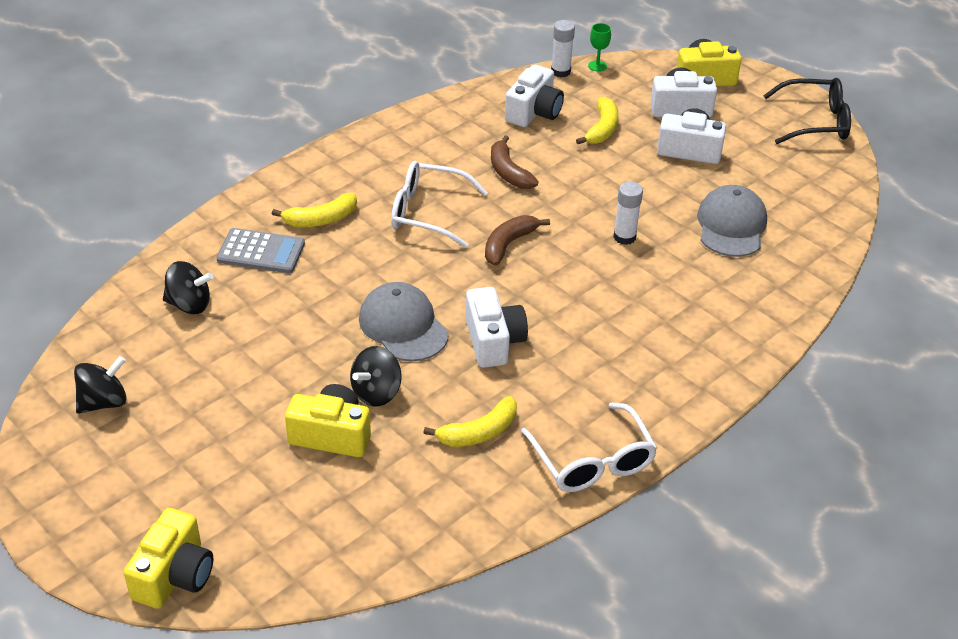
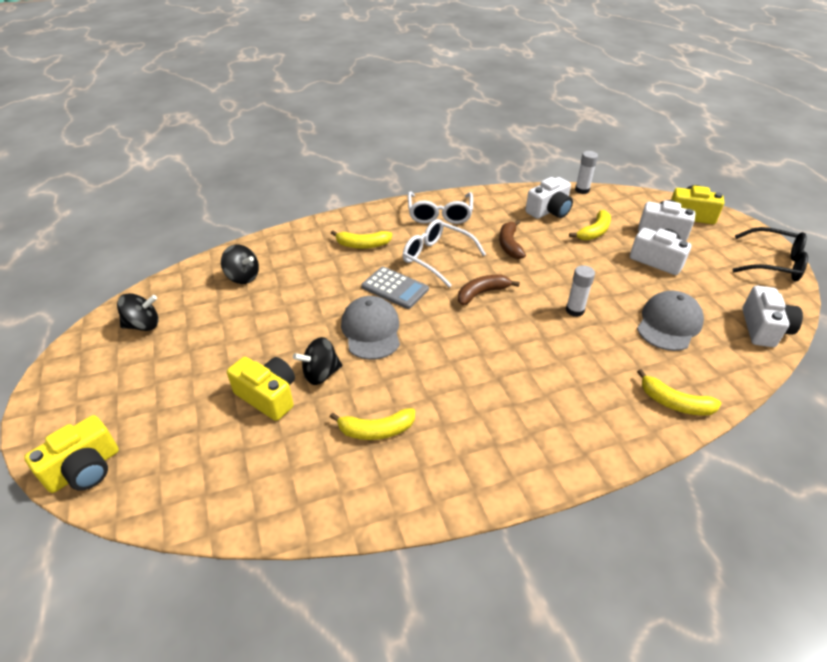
camera: 25 degrees right, 0 degrees up
(261, 252) = (311, 256): grey calculator -> grey calculator (395, 288)
(493, 341) = (430, 361): white camera -> white camera (763, 329)
(592, 461) = (454, 488): white glasses -> white glasses (440, 214)
(597, 66) = (611, 192): green goblet -> none
(769, 311) = (674, 403): none -> yellow banana

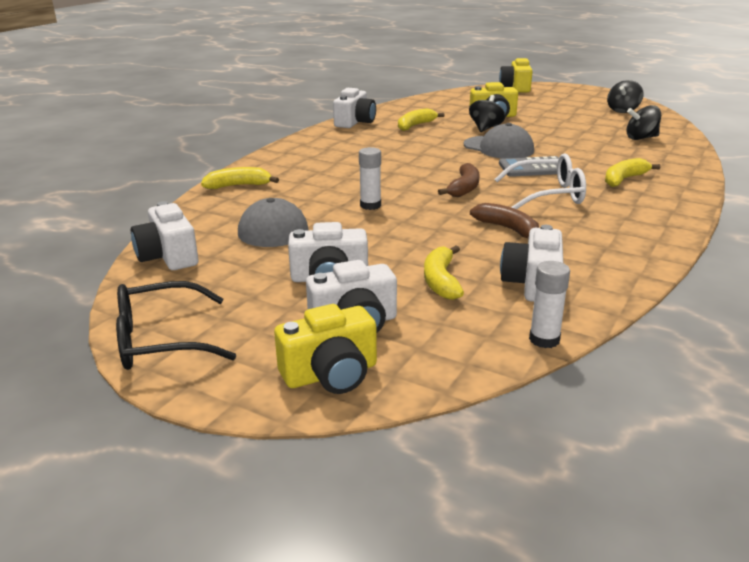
camera: 140 degrees right, 15 degrees down
(431, 494) = (355, 122): none -> white camera
(440, 214) = (629, 226): white glasses -> none

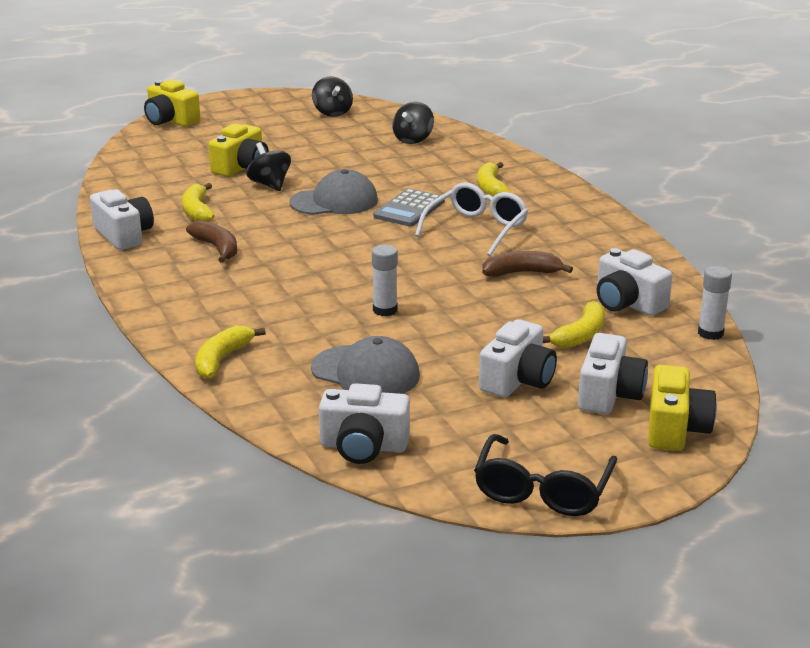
camera: 55 degrees left, 0 degrees up
(441, 281) = (580, 335): yellow banana -> yellow banana turned 90 degrees counterclockwise
(464, 188) = (409, 255): brown banana -> brown banana (217, 248)

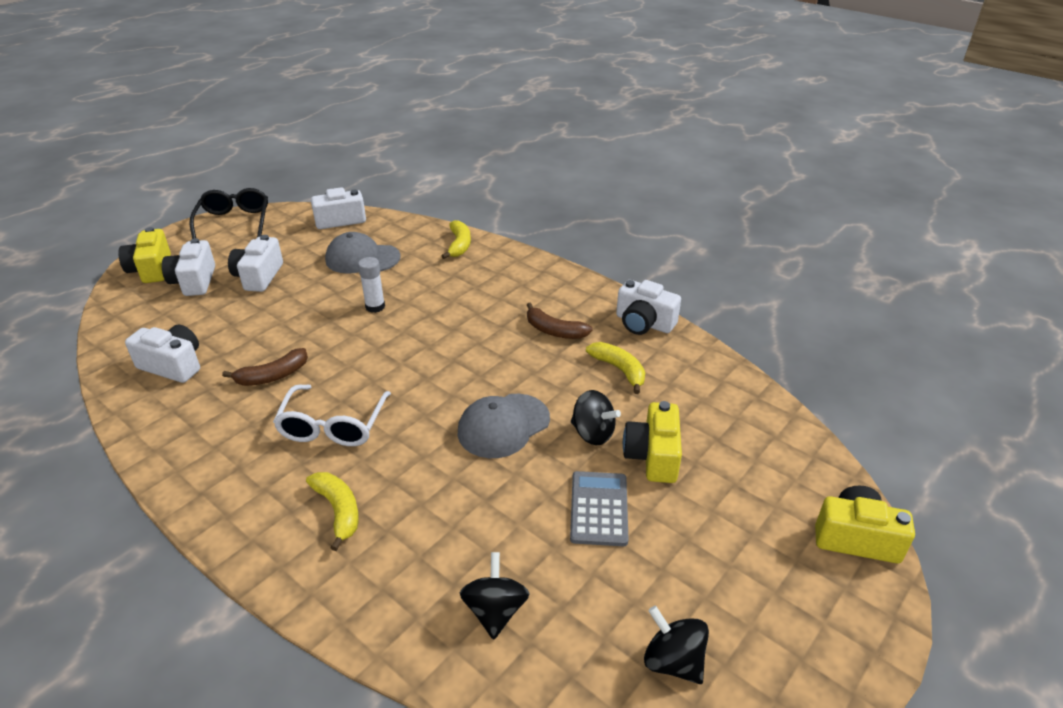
camera: 155 degrees right, 10 degrees up
(409, 209) = (417, 438): grey calculator -> grey calculator (599, 508)
(580, 335) = (215, 322): yellow banana -> none
(710, 333) = (104, 351): white glue stick -> none

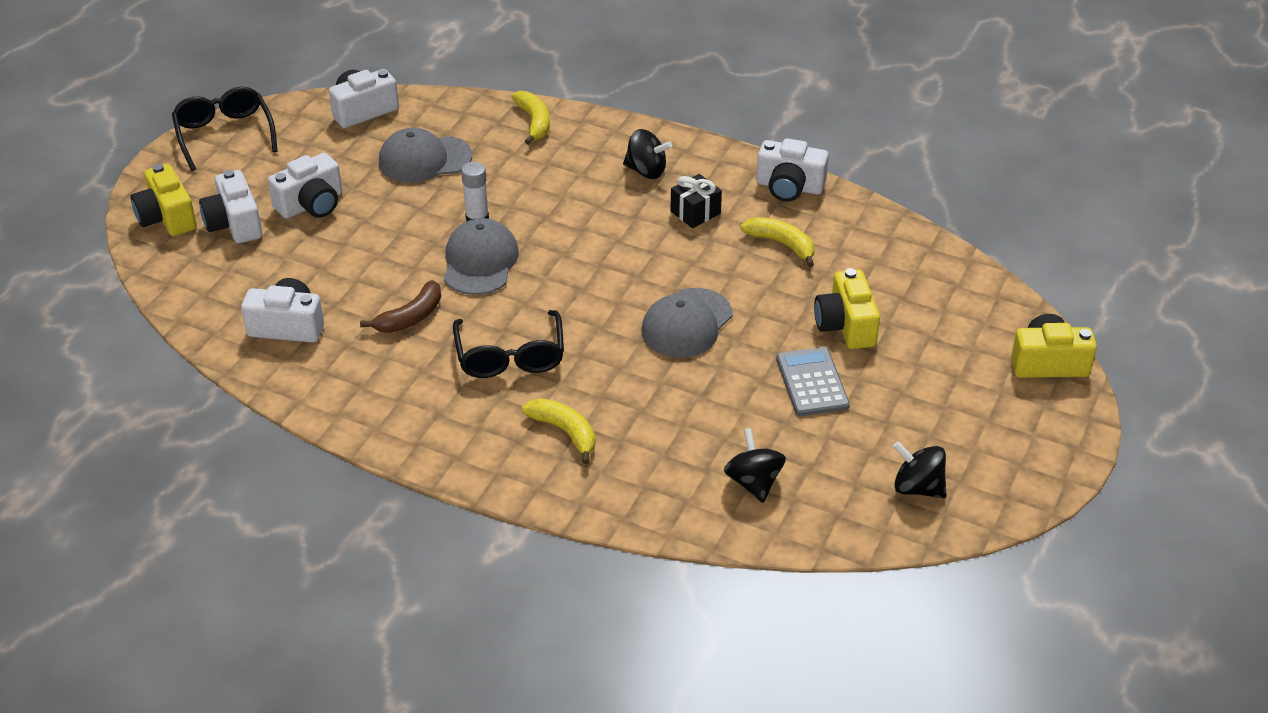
camera: 15 degrees left, 5 degrees up
(259, 277) = (311, 204): white camera -> white camera turned 120 degrees counterclockwise
(333, 426) = (510, 356): white glasses -> black glasses
(357, 340) = (480, 261): none -> grey cap
(554, 331) = (695, 212): brown banana -> black gift
(593, 433) = (779, 314): black spinning top -> black spinning top (646, 171)

